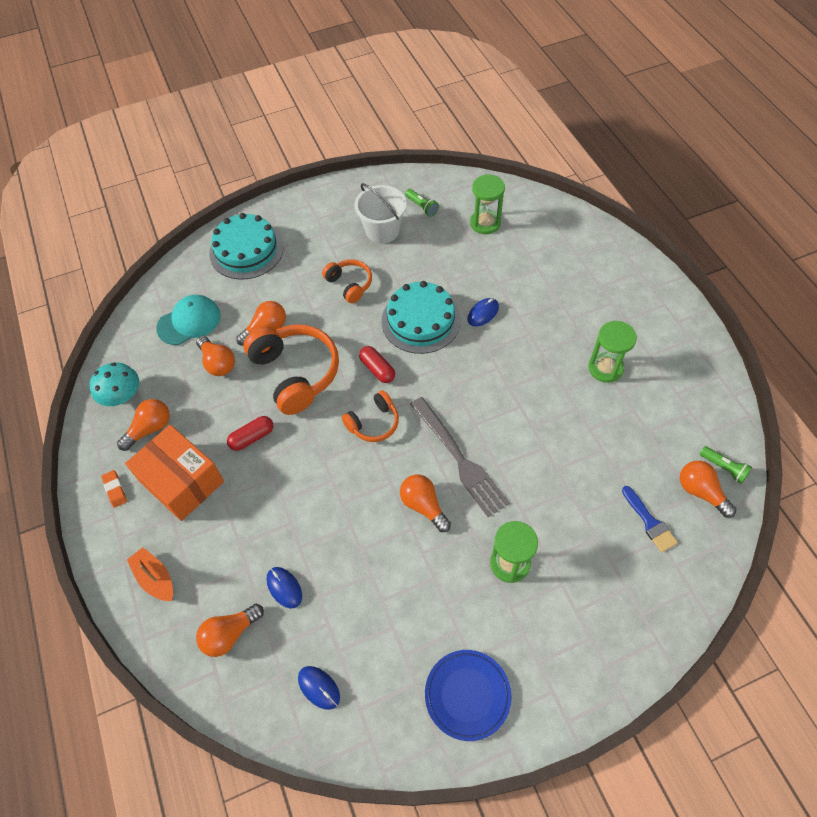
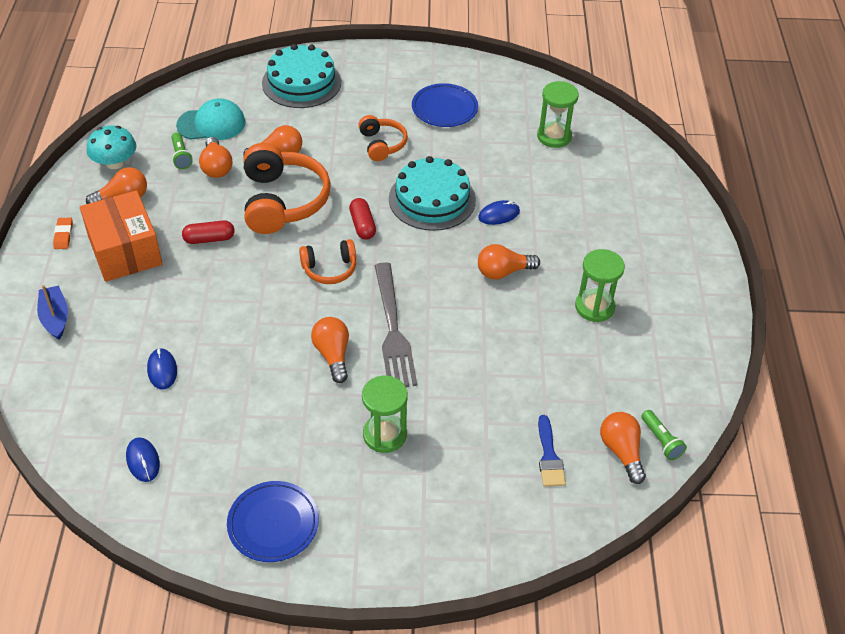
camera: 20 degrees right, 10 degrees down
(155, 578) = (55, 318): orange boat -> blue boat
(229, 634) = (92, 387): orange light bulb -> orange light bulb (503, 272)
(382, 230) = (444, 109): white bucket -> blue plate
(422, 207) = (498, 101): green flashlight -> green flashlight (181, 156)

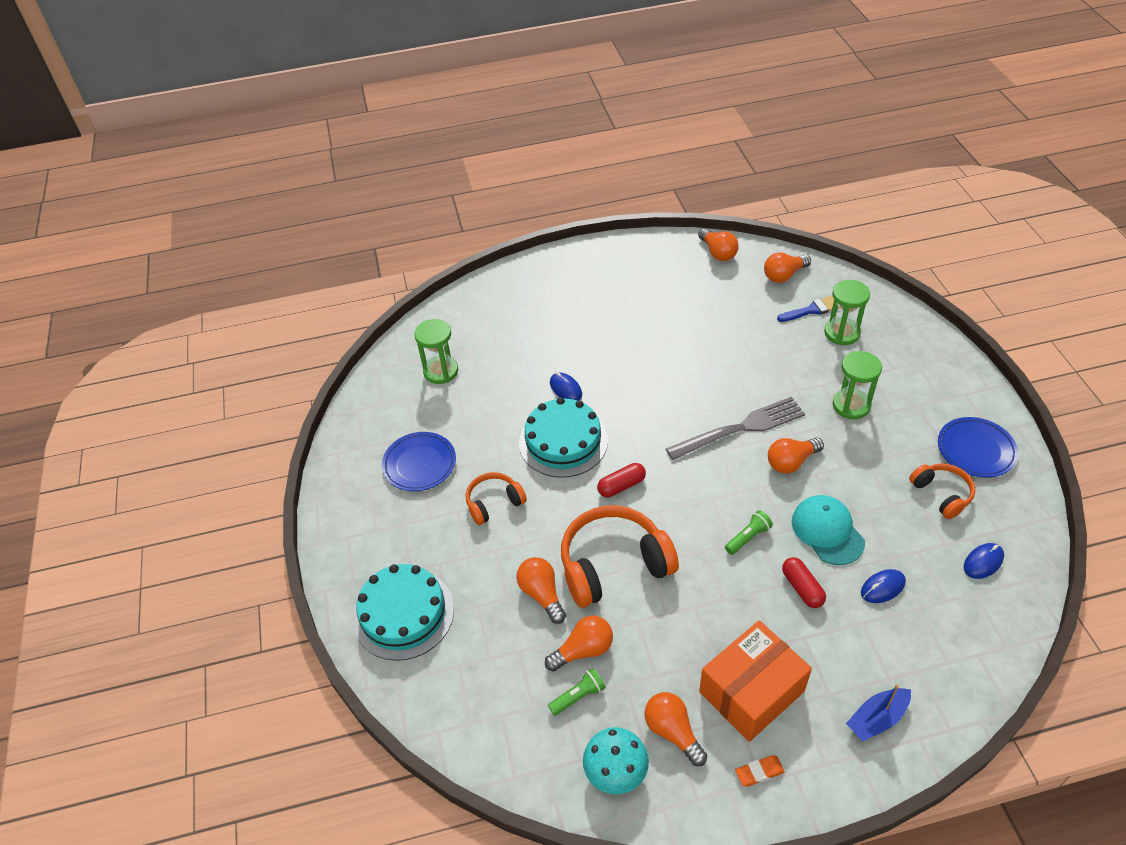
camera: 100 degrees left, 0 degrees up
(209, 239) = (697, 613): red capsule -> red capsule (802, 588)
(211, 124) = (508, 686): turquoise cap -> turquoise cap (827, 531)
(329, 269) = (691, 495): orange headphones -> orange headphones (941, 494)
(503, 272) = (637, 371): orange light bulb -> orange light bulb (718, 253)
(594, 307) = (650, 310): green hourglass -> green hourglass (841, 333)
(661, 440) = (762, 258): green flashlight -> green flashlight (748, 537)

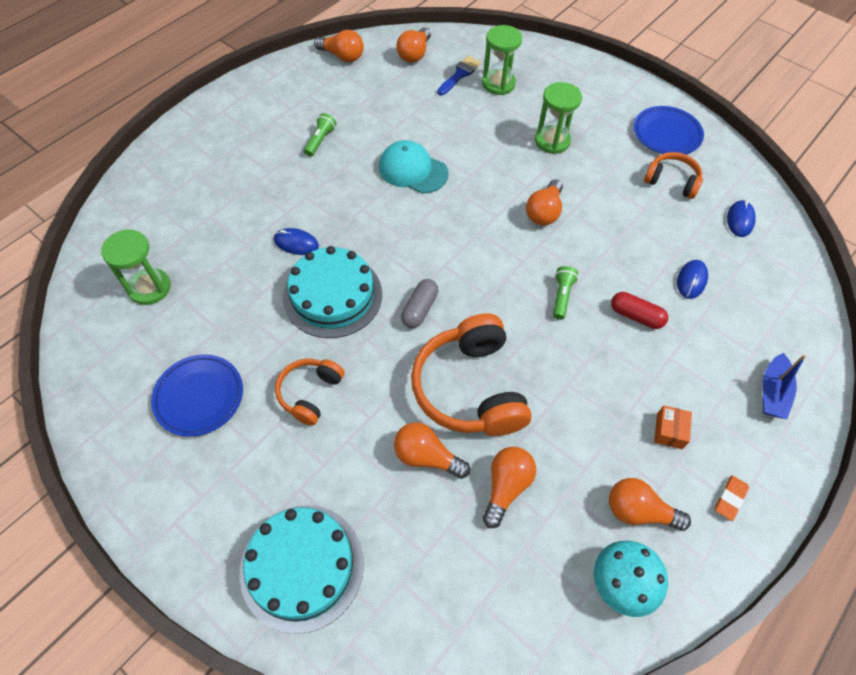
camera: 40 degrees left, 10 degrees up
(578, 696) = (536, 535): green flashlight -> green flashlight (320, 140)
(614, 565) = (470, 388): orange headphones -> orange headphones turned 45 degrees counterclockwise
(621, 486) = (420, 309): red capsule -> grey capsule
(741, 428) = (481, 203): grey fork -> none
(751, 691) = (669, 431): orange box -> orange box, size x0.40
(827, 531) = (616, 256): turquoise cap -> turquoise cap (413, 170)

